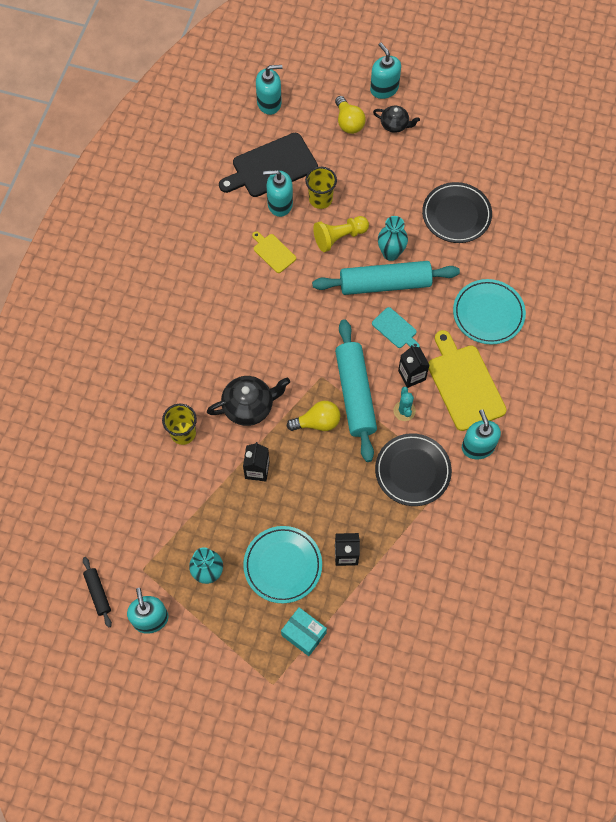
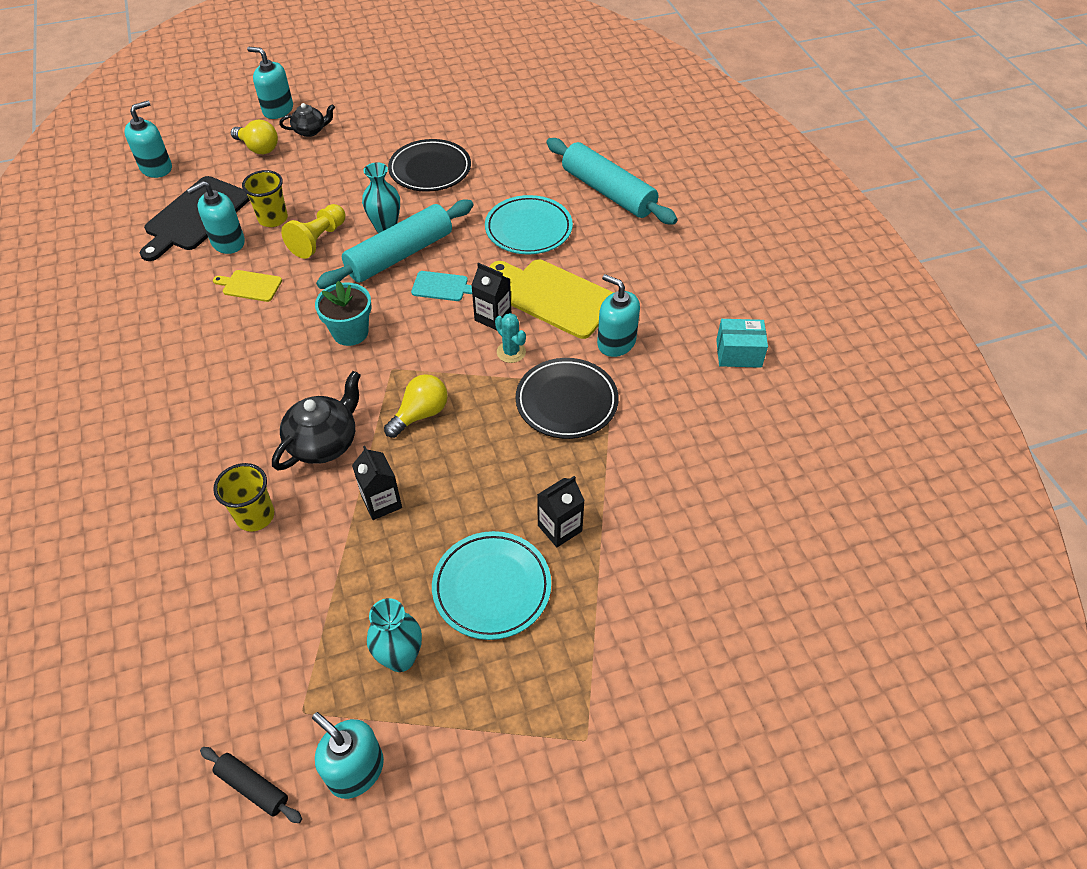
camera: 35 degrees left, 15 degrees down
(304, 634) = (578, 650): turquoise box -> turquoise box (738, 353)
(313, 331) = (350, 332): none -> turquoise flower pot
(355, 394) = (443, 365): turquoise rolling pin -> turquoise rolling pin (608, 192)

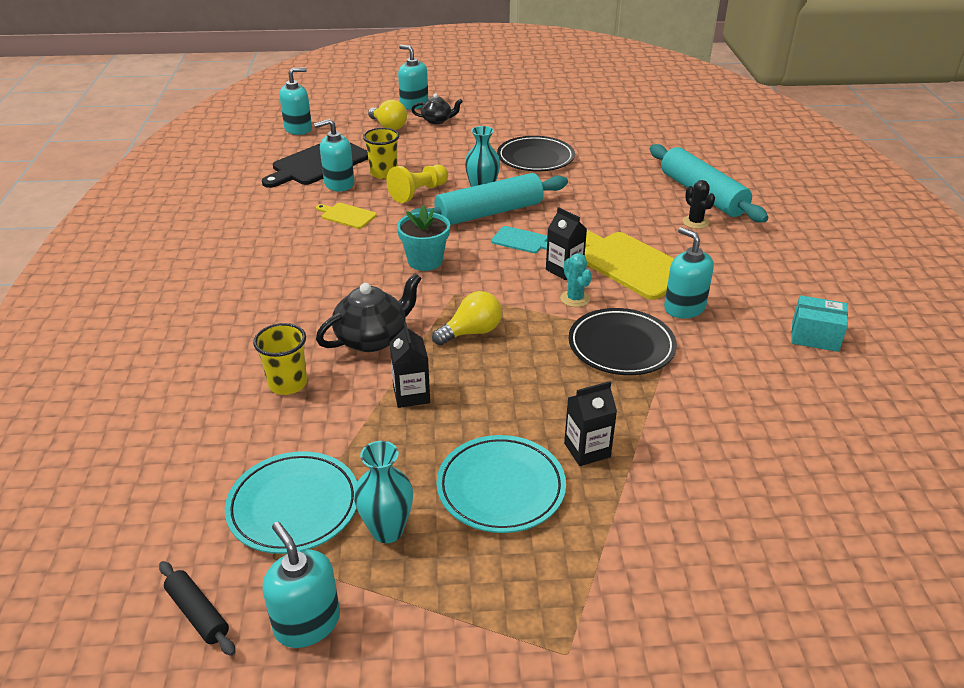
camera: 15 degrees right, 15 degrees down
(528, 229) = (617, 211): turquoise plate -> turquoise plate (294, 506)
(607, 231) = (695, 222): none -> black cactus

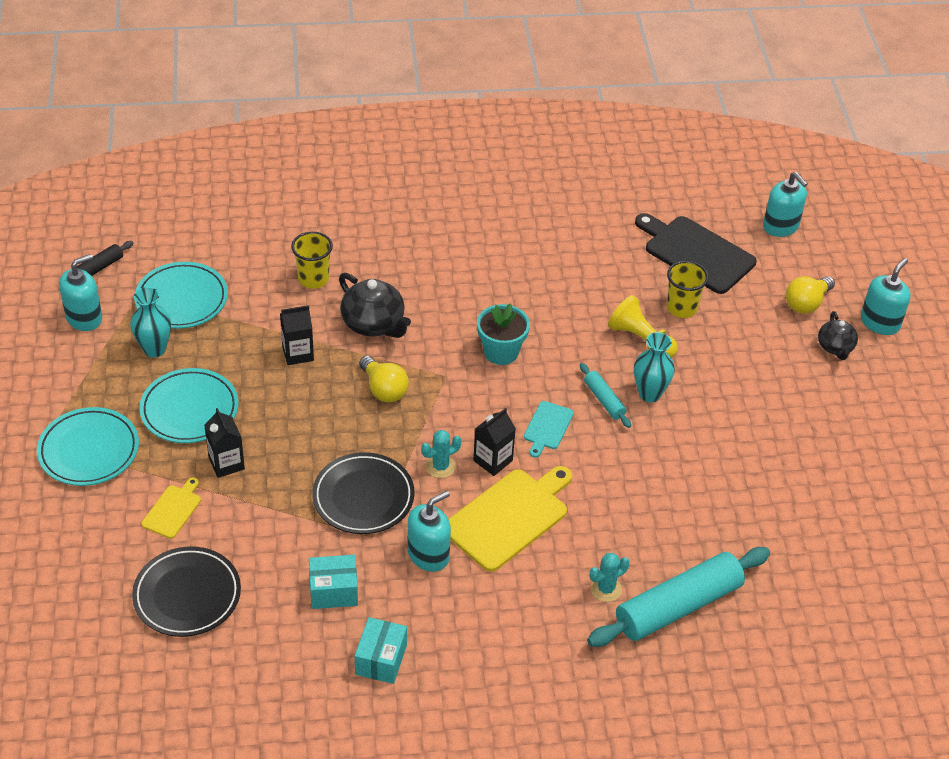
camera: 85 degrees right, 10 degrees up
(339, 184) = (651, 274): turquoise soap dispenser -> none
(347, 215) = (583, 287): yellow cutting board -> yellow cutting board (173, 510)
(489, 213) = (604, 400): turquoise rolling pin -> turquoise rolling pin, size x0.47
(535, 158) = (747, 443): black plate -> black plate (187, 595)
(578, 593) = (89, 450): none -> turquoise plate
(695, 222) = (606, 589): black cactus -> turquoise cactus
(746, 365) = (333, 591): none -> turquoise box

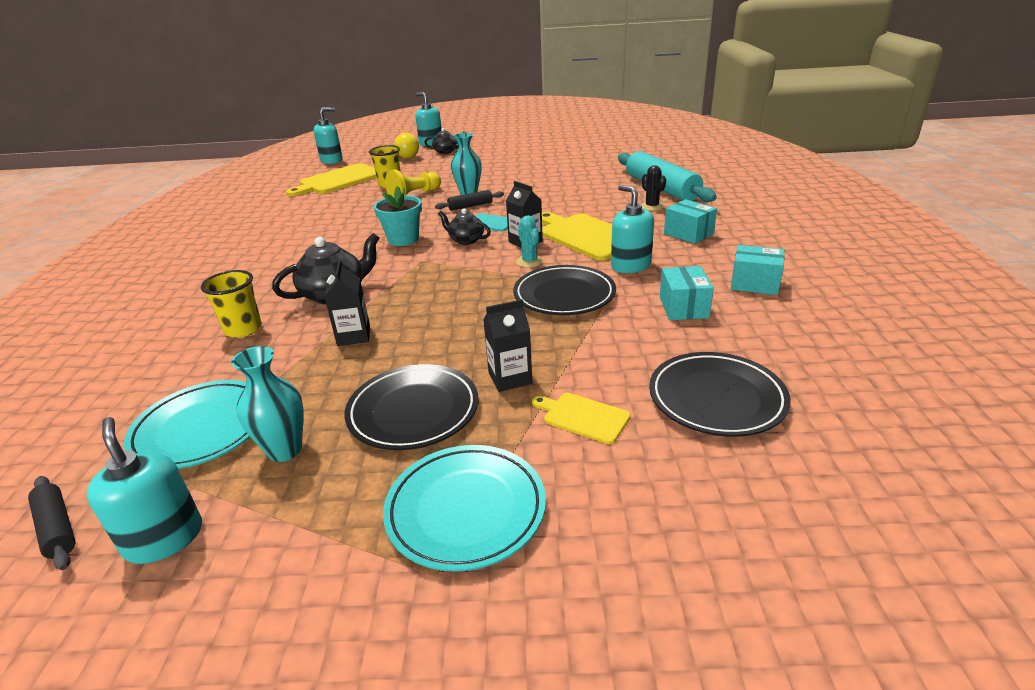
camera: 80 degrees left, 15 degrees down
(189, 410) = (413, 411): turquoise plate -> black plate
(384, 389) = (427, 288): yellow light bulb -> none
(498, 407) = (466, 240): none -> black teapot
(514, 618) = (688, 234): none -> turquoise box
(604, 400) = (470, 206): turquoise rolling pin -> black rolling pin
(606, 589) = (652, 206): turquoise cactus -> black cactus
(696, 253) = (338, 180): black cutting board -> yellow cutting board

